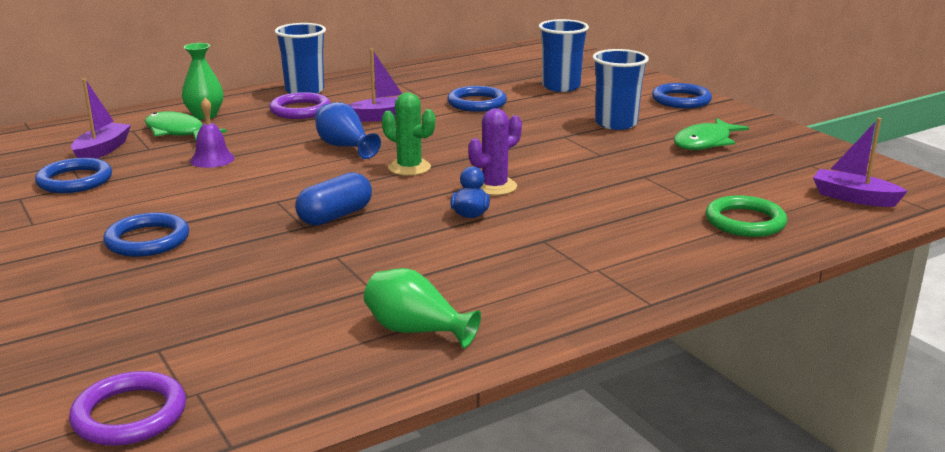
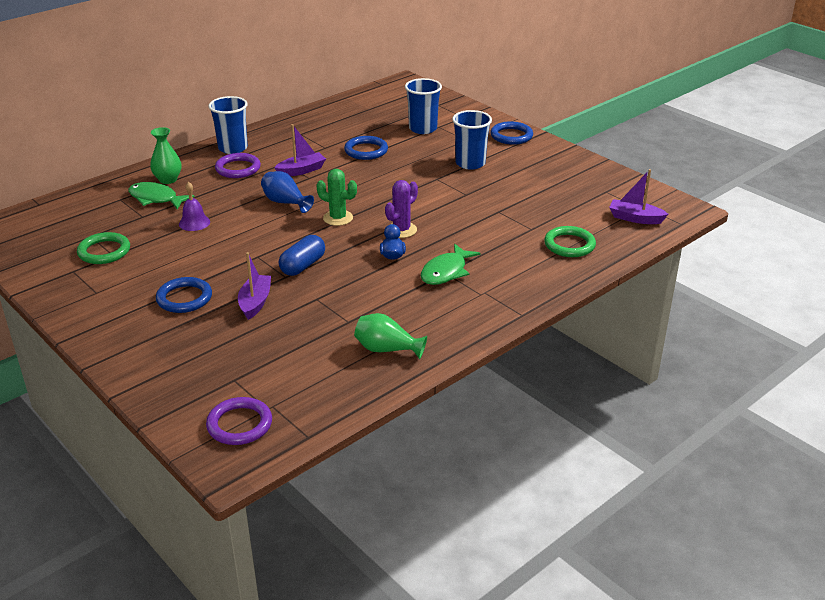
camera: 10 degrees left, 10 degrees up
(75, 180) = (104, 251): blue ring -> green ring
(102, 150) = (108, 221): purple boat -> purple boat (255, 302)
(705, 142) = (534, 177): green fish -> green fish (446, 272)

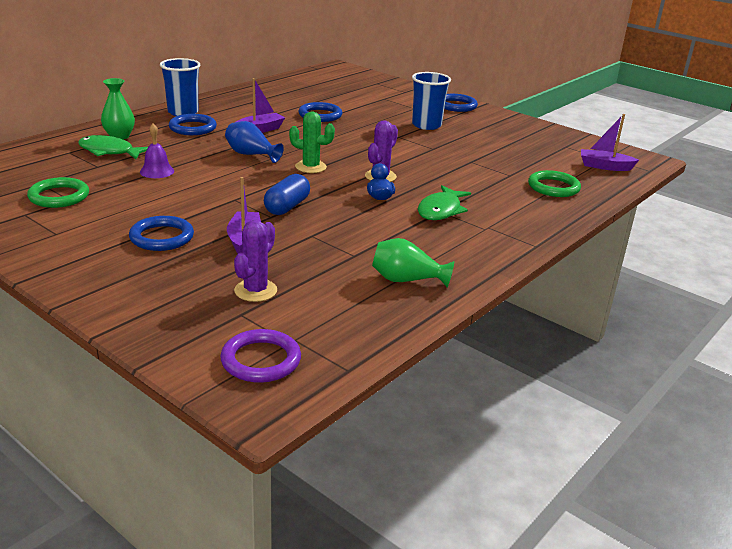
camera: 10 degrees left, 5 degrees down
(238, 168) = (192, 128): purple ring -> blue ring
(252, 356) = (255, 290): none -> purple cactus
(423, 129) = (369, 100): blue cup -> none

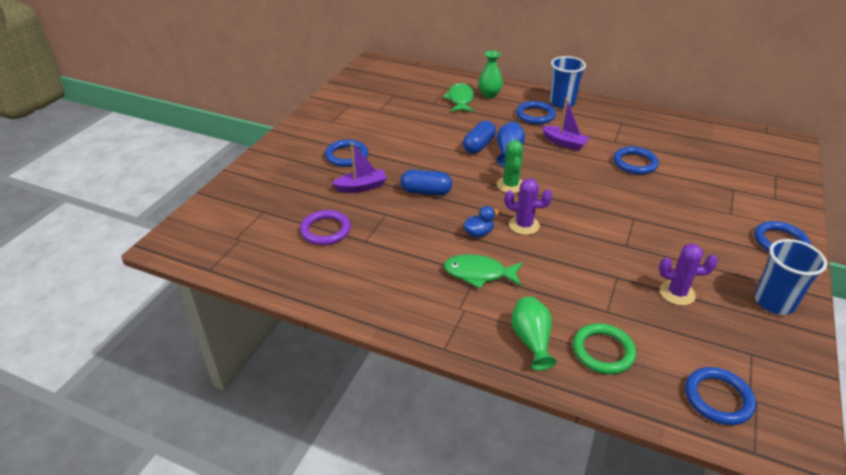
camera: 75 degrees right, 10 degrees up
(59, 196) = (379, 106): green ring -> none
(157, 171) = (443, 125): purple bell -> none
(223, 164) = (479, 146): none -> blue capsule
(255, 290) = (293, 209): purple cactus -> purple cactus (677, 293)
(261, 360) = (212, 232): purple ring -> purple ring (325, 230)
(406, 280) = (338, 275): green vase -> green vase (531, 341)
(426, 125) = (687, 230): blue cup -> blue cup (774, 302)
(604, 166) = (718, 398): purple boat -> blue ring

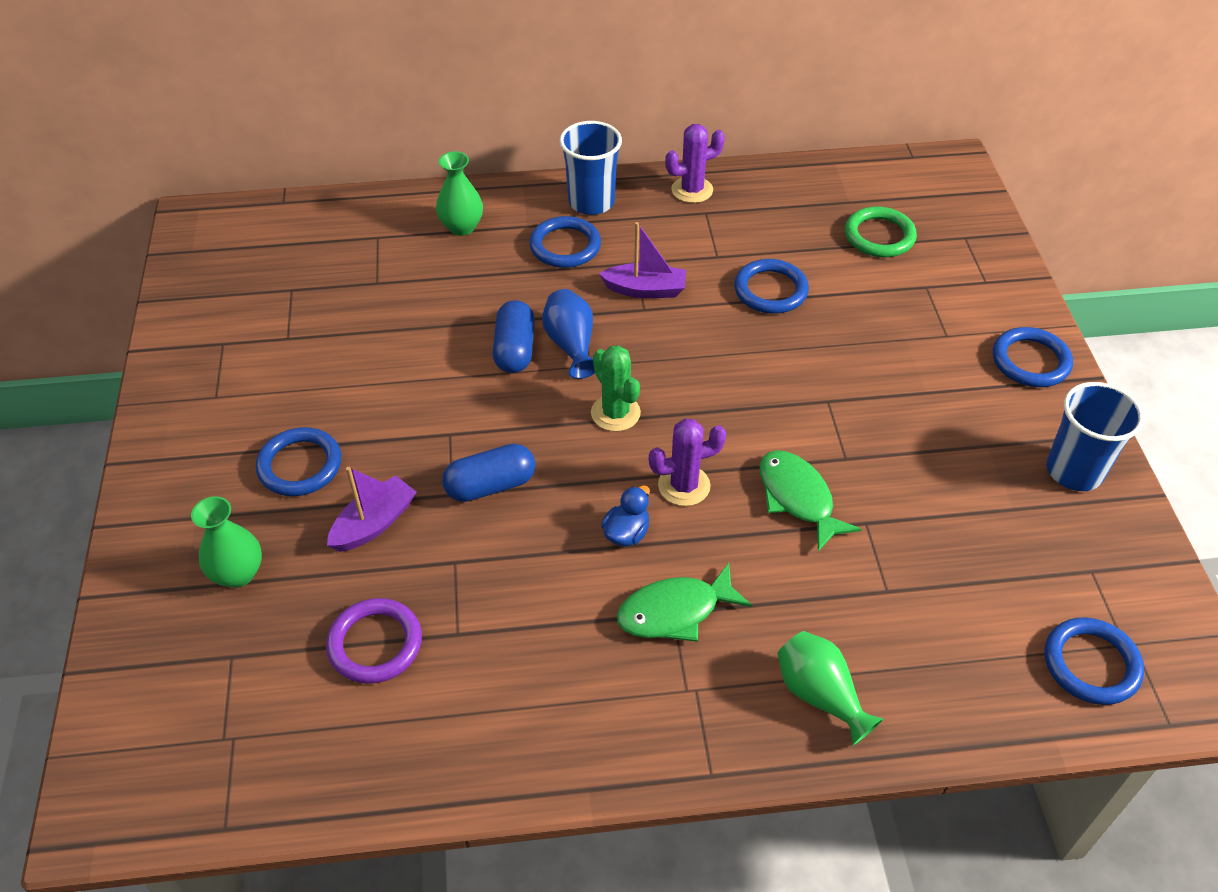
camera: 30 degrees left, 10 degrees up
(289, 184) = (238, 574): none -> green vase
(460, 99) = (419, 257): green fish -> green fish (798, 498)
(603, 351) = (920, 663): green ring -> green ring (879, 236)
(677, 293) = (955, 513): purple cactus -> purple cactus (692, 190)

